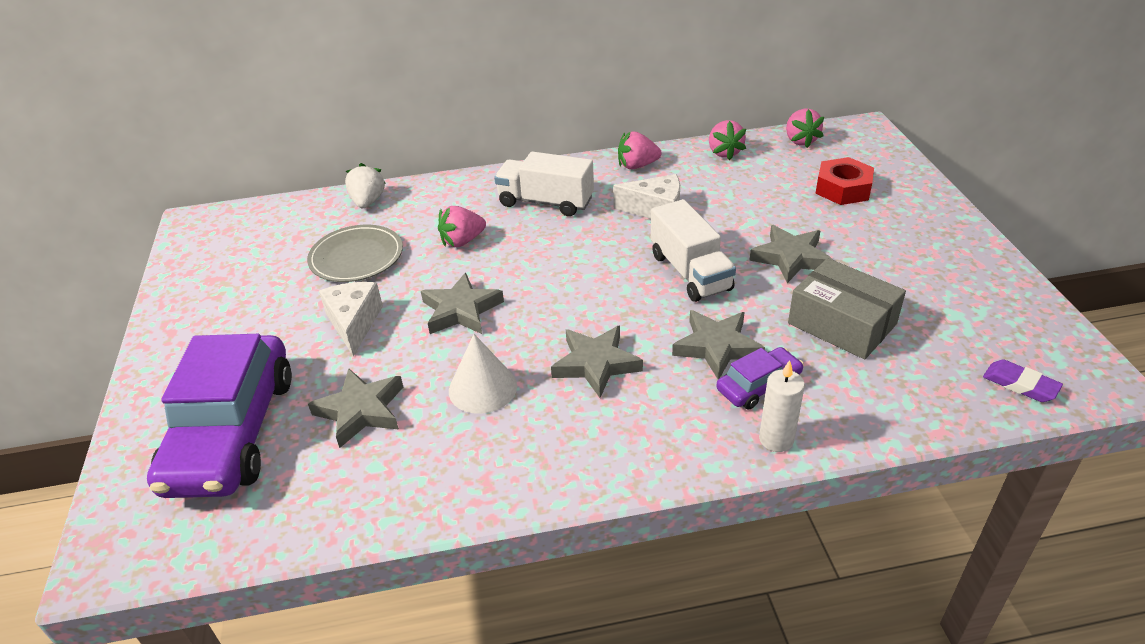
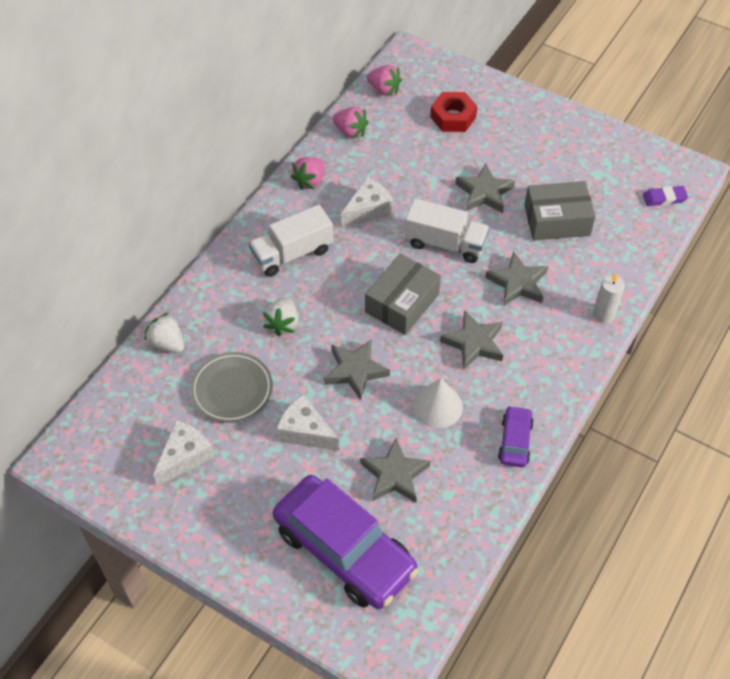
camera: 50 degrees left, 15 degrees up
(256, 276) = (185, 457): none -> white cheese
(462, 241) = (283, 324): pink strawberry -> white strawberry
(579, 290) = (402, 303): none -> grey box
(758, 386) = (563, 291): purple car -> purple car (515, 441)

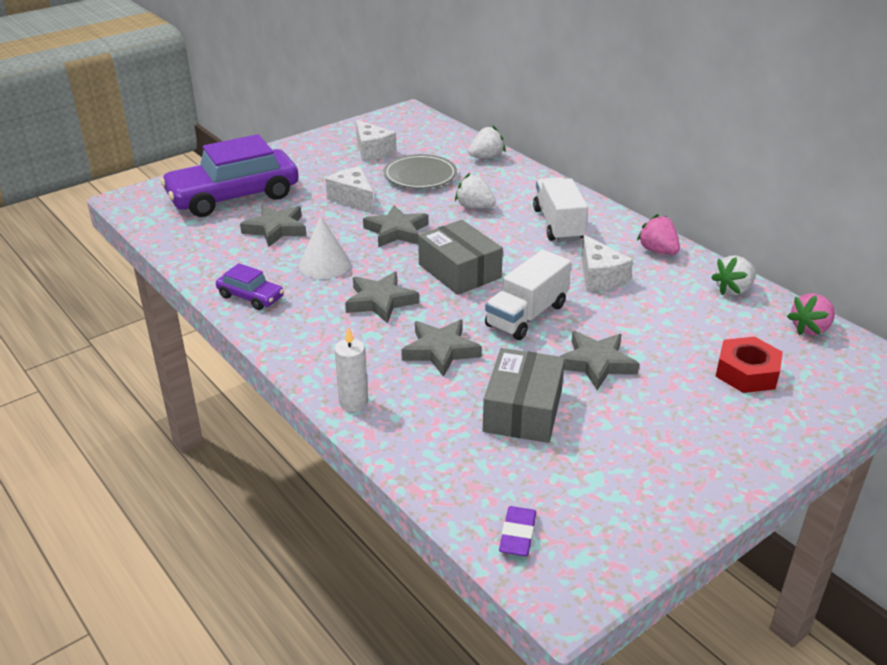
camera: 110 degrees right, 20 degrees down
(305, 432) = (353, 199): white cheese -> white cheese turned 90 degrees counterclockwise
(350, 132) = (733, 290): pink strawberry -> white strawberry

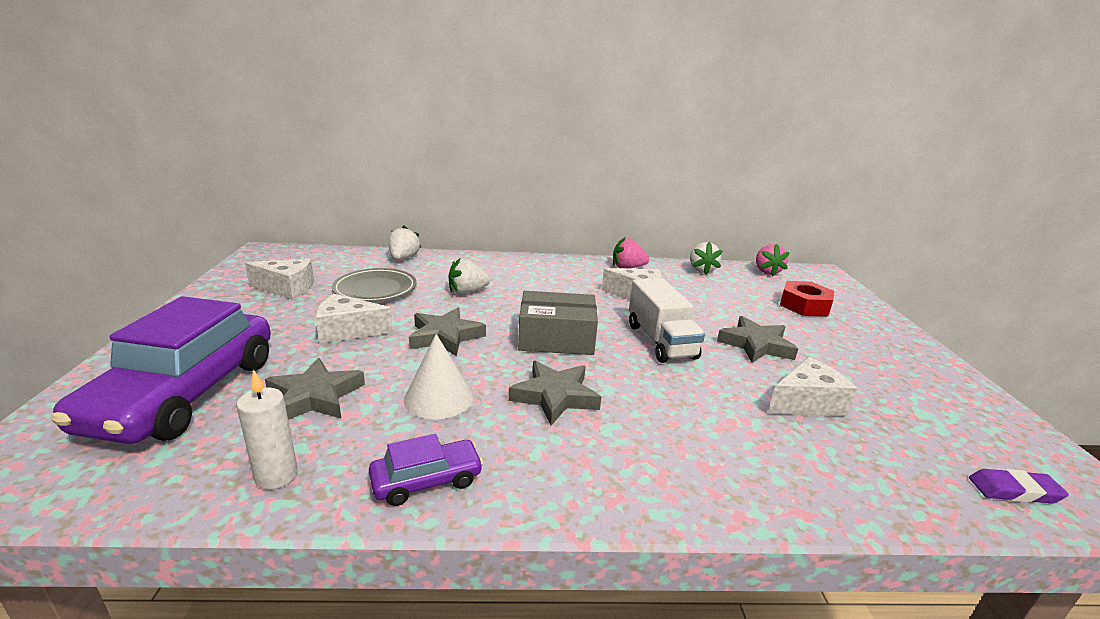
camera: 55 degrees left, 10 degrees down
(353, 402) = (734, 498): white candle -> white candle (276, 476)
(440, 351) = (678, 402): grey star -> none
(517, 535) = (1014, 491): purple eraser -> purple eraser turned 45 degrees counterclockwise
(523, 410) = (806, 403): grey box -> white cheese
(558, 224) = (546, 278): white truck -> none

